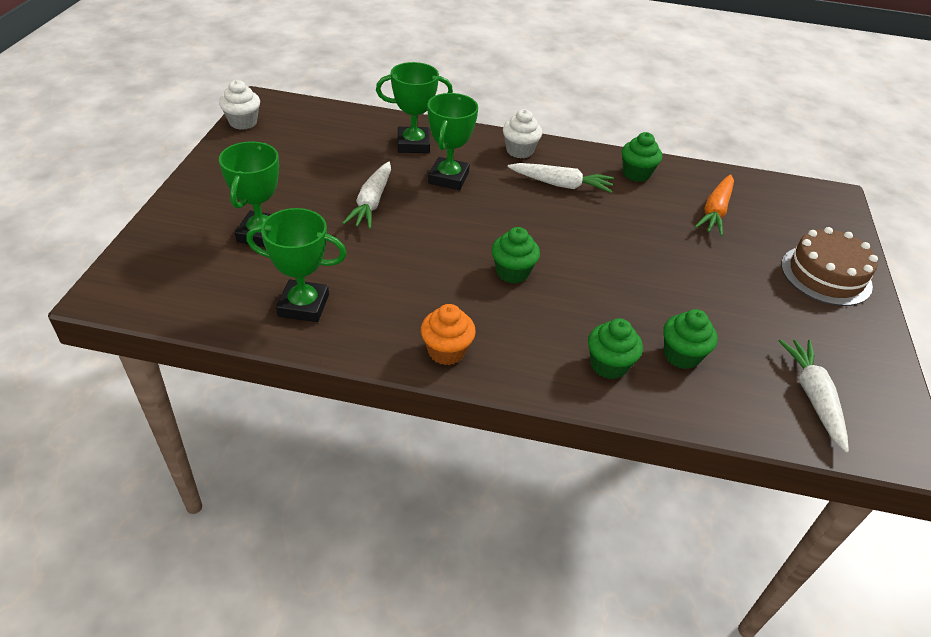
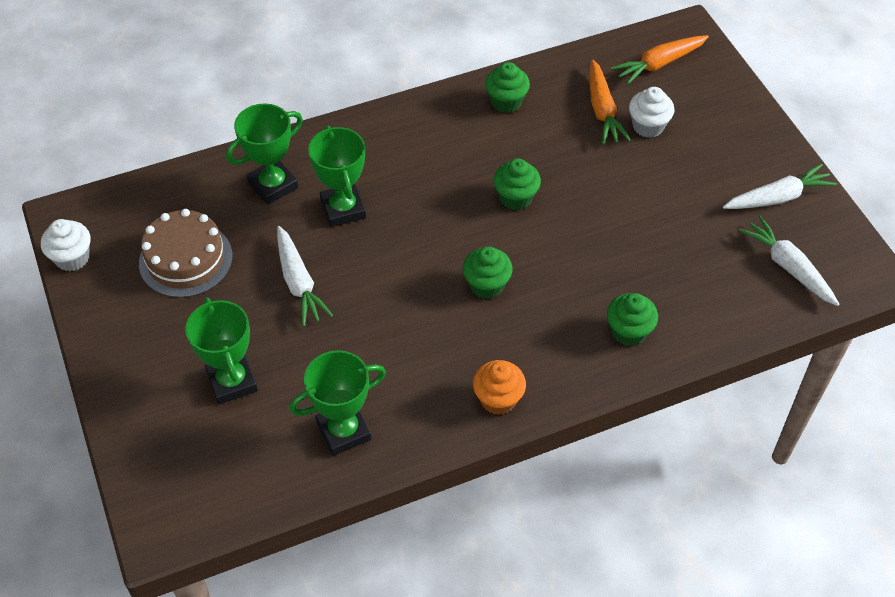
camera: 30 degrees left, 10 degrees up
(519, 151) = (380, 134): white cupcake -> white cupcake (648, 126)
(561, 185) = (450, 156): white carrot -> white carrot (778, 197)
(681, 355) = (674, 287): green cupcake -> green cupcake (515, 198)
(791, 205) = (659, 64): none -> orange carrot
(826, 275) = (730, 133): brown cake -> brown cake (186, 259)

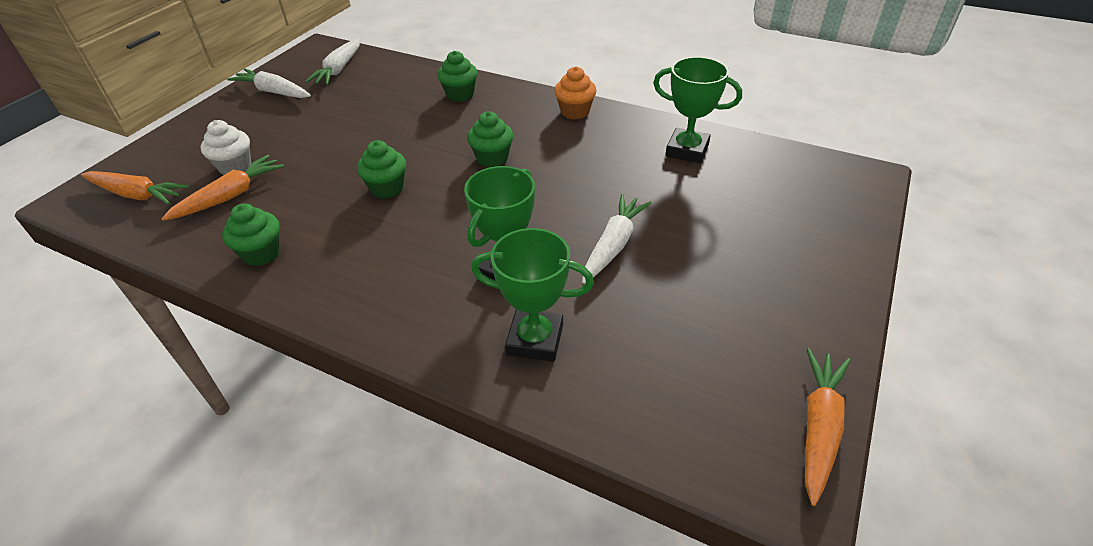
camera: 130 degrees left, 10 degrees down
(72, 258) = (818, 427): white cupcake -> orange carrot
(186, 259) = (692, 333): brown cake -> none
(232, 381) = (738, 218): green trophy -> none

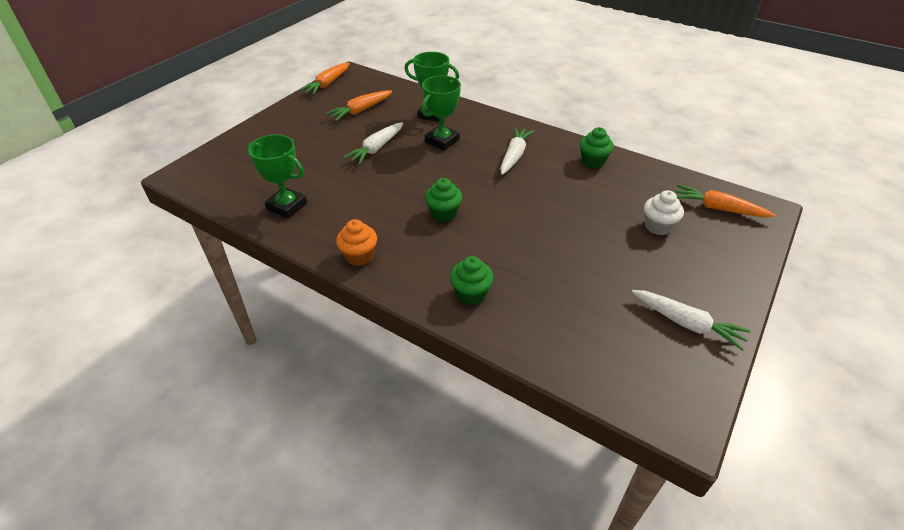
camera: 175 degrees left, 0 degrees up
(230, 196) = (642, 201): orange carrot -> orange carrot (361, 110)
(339, 69) = (627, 360): white carrot -> white carrot (514, 156)
(387, 188) = (524, 196): green cupcake -> none

